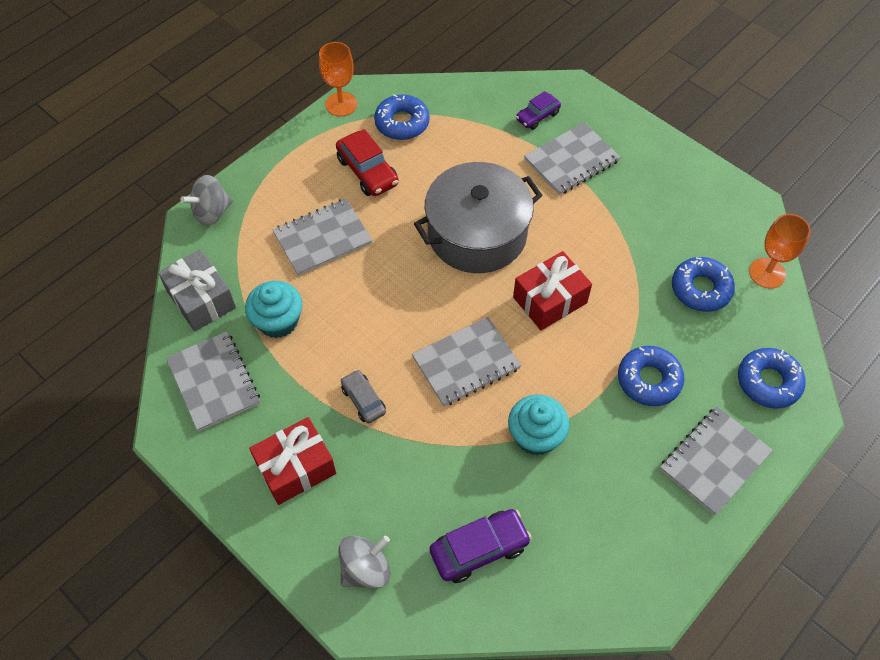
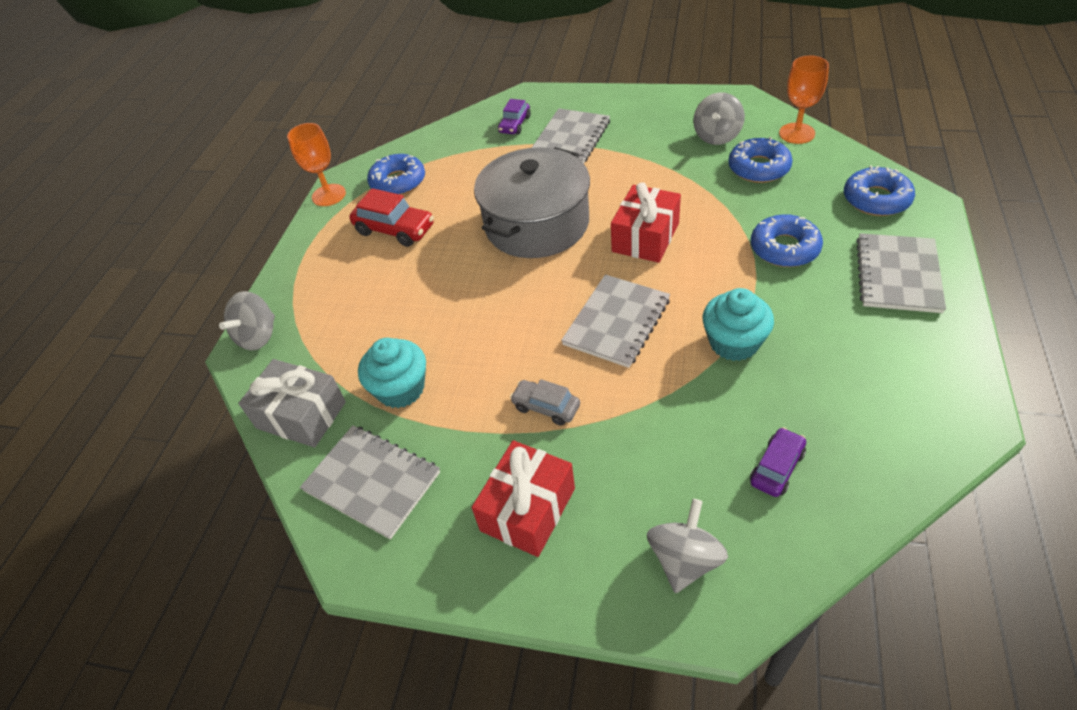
camera: 25 degrees left, 10 degrees down
(322, 238) = (392, 299): grey notebook -> none
(479, 549) = (776, 468): purple car -> purple car, size x0.63
(695, 233) = (717, 136): none -> grey spinning top

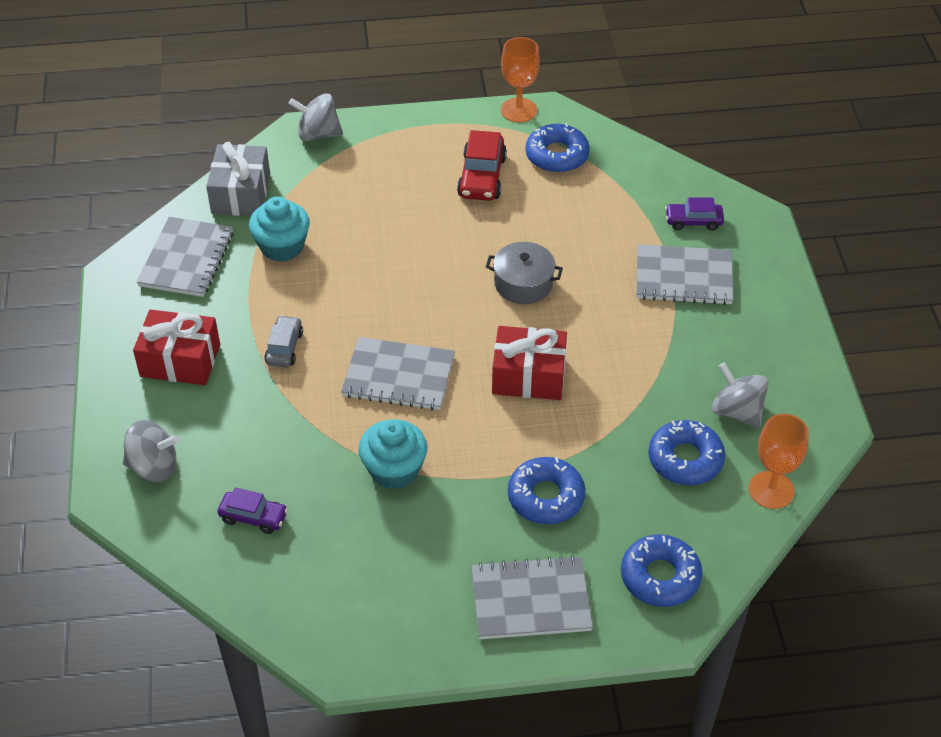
camera: 65 degrees right, 0 degrees up
(537, 224) = (523, 283): grey pot -> grey pot, size x0.51
(717, 136) = (737, 411): grey spinning top -> grey spinning top turned 45 degrees clockwise

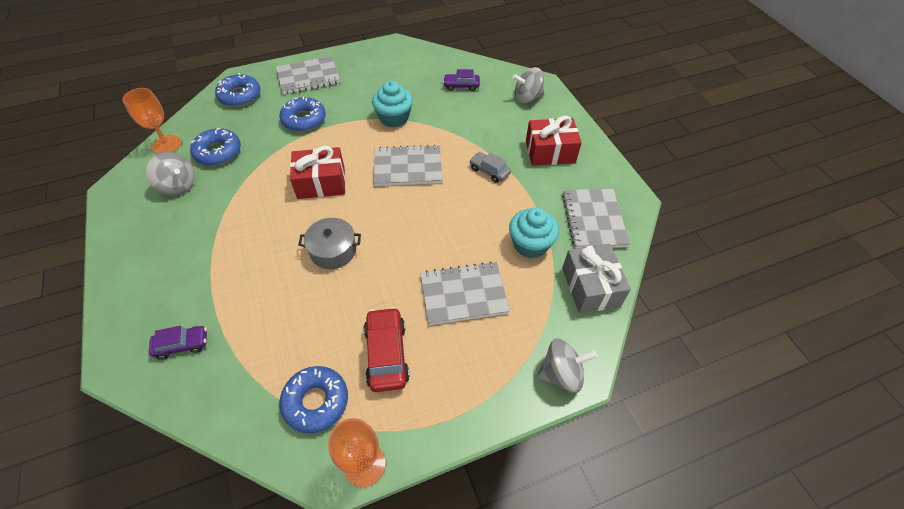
camera: 165 degrees right, 5 degrees up
(284, 348) = (489, 171): grey car -> grey car turned 135 degrees clockwise
(683, 277) = (200, 283): grey notebook -> grey notebook (463, 294)

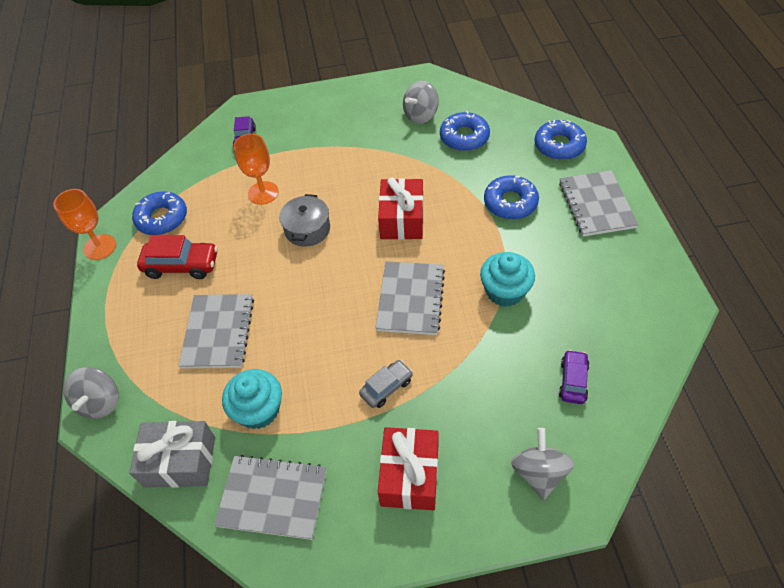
camera: 105 degrees right, 0 degrees up
(166, 145) = (481, 100): orange goblet -> orange goblet (263, 193)

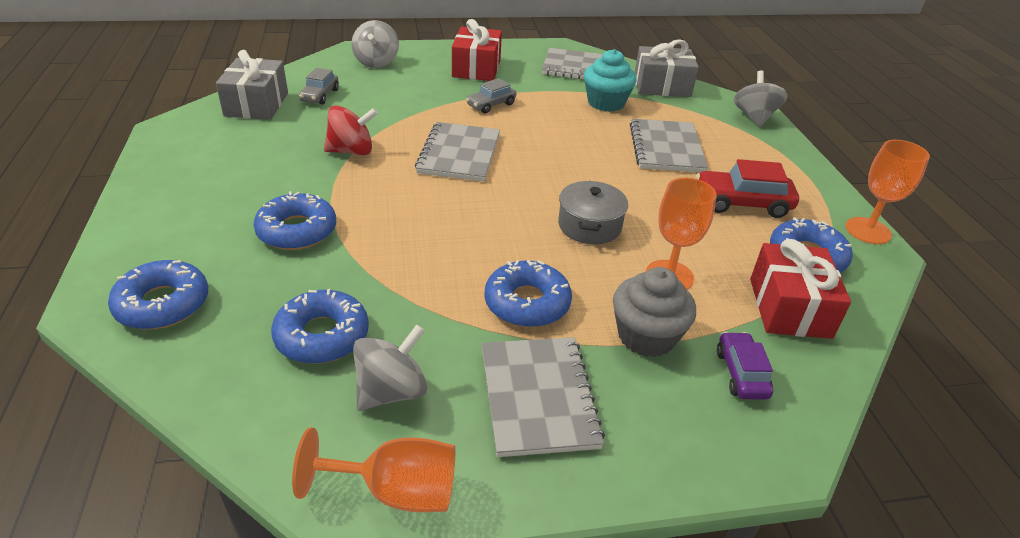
camera: 175 degrees right, 15 degrees down
(289, 153) = (646, 336): none -> grey cupcake
(354, 166) = (527, 303): none -> blue donut
(402, 219) = (457, 225): red gift -> red gift (789, 308)
(409, 81) = (396, 491): none -> orange goblet
(505, 291) = (351, 151): turquoise cupcake -> red spinning top
(573, 381) = (320, 95): purple car -> grey car
(596, 205) = (178, 217): grey notebook -> grey notebook (538, 397)
(628, 354) = (256, 104): none -> grey gift

